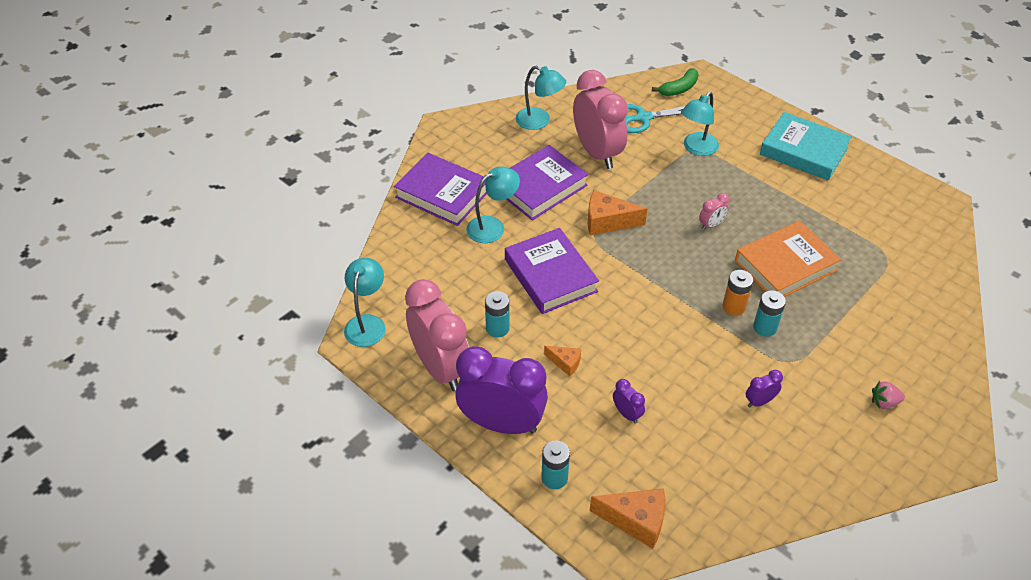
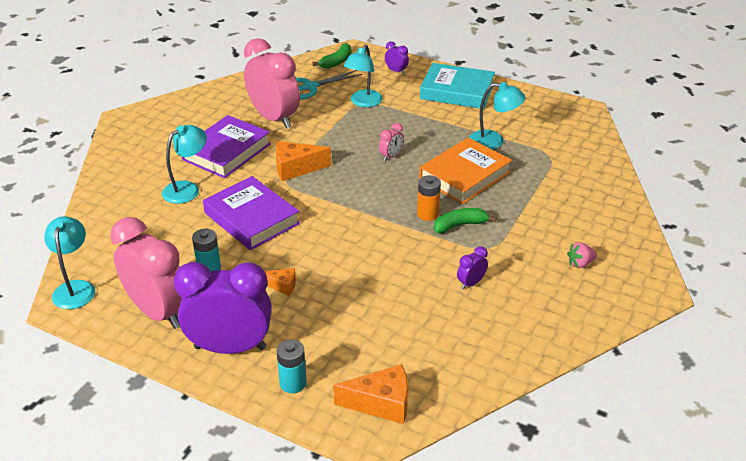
camera: 15 degrees left, 10 degrees down
(442, 194) = (133, 171): purple book -> none
(539, 121) = (215, 102): turquoise lamp -> turquoise lamp (494, 141)
(627, 414) = (351, 316): purple clock -> purple clock (396, 71)
(765, 327) = (459, 225): turquoise battery -> green banana

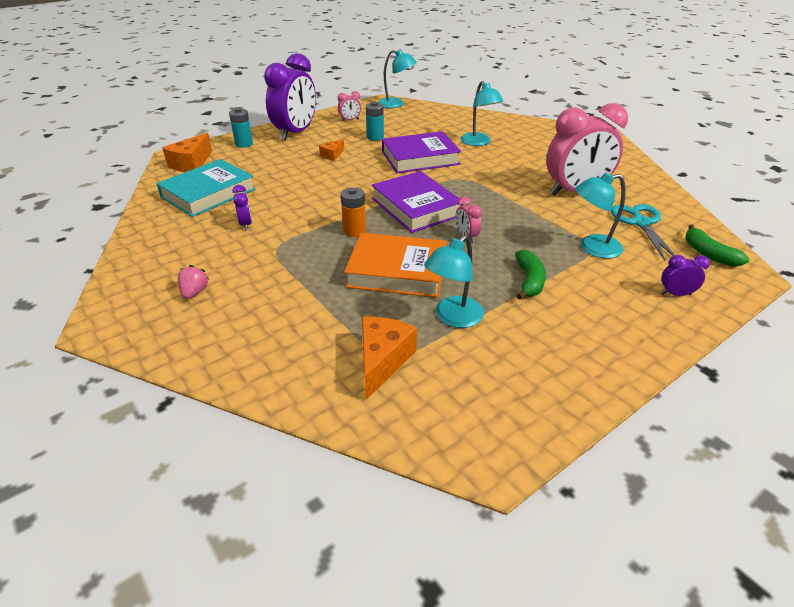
camera: 115 degrees right, 0 degrees up
(158, 312) = (350, 120): pink clock -> pink clock, size x0.41
(227, 152) = (525, 163): purple book -> purple book (416, 207)
(296, 168) = (478, 186): orange cheese -> orange cheese (382, 361)
(363, 102) = (592, 248): turquoise lamp -> turquoise lamp turned 60 degrees counterclockwise
(396, 71) = (675, 294): purple clock -> purple clock turned 150 degrees counterclockwise
(457, 91) = (601, 331): turquoise book -> turquoise book (208, 193)
(459, 225) = (322, 242): green banana -> green banana (529, 280)
(465, 176) = (397, 271): orange book -> orange book turned 60 degrees counterclockwise

